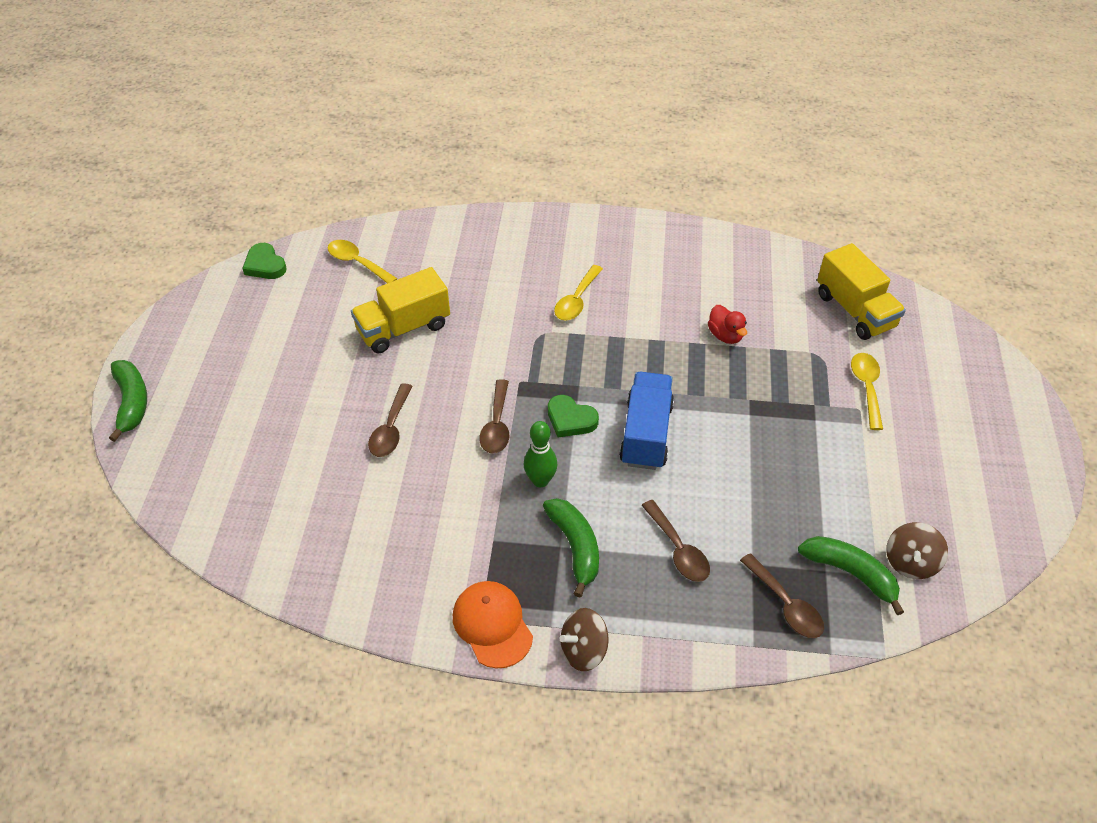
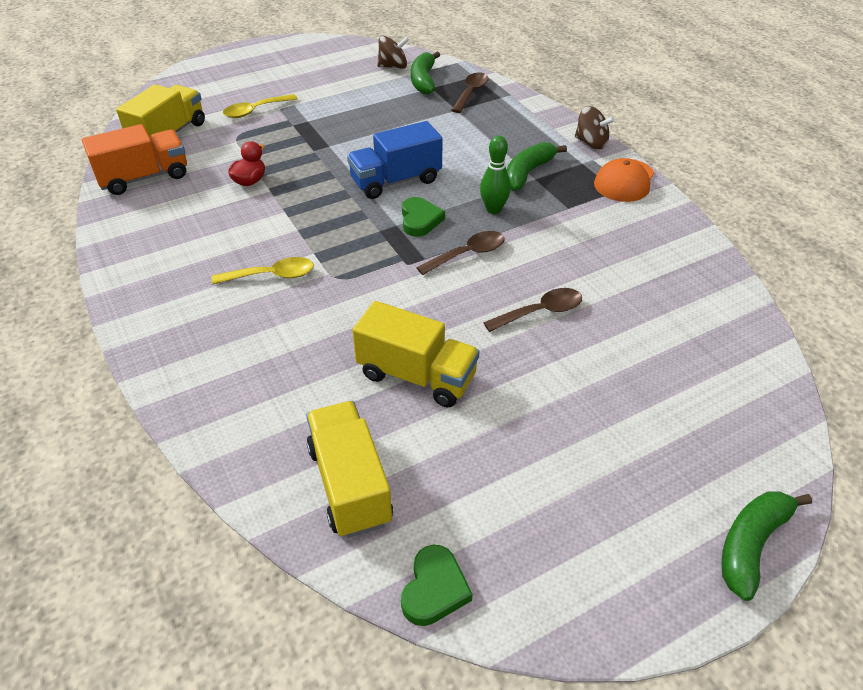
camera: 125 degrees left, 5 degrees down
(357, 263) = (350, 484): yellow spoon -> yellow truck
(678, 549) = (479, 136): brown spoon -> none
(782, 274) = (144, 177): none -> orange truck

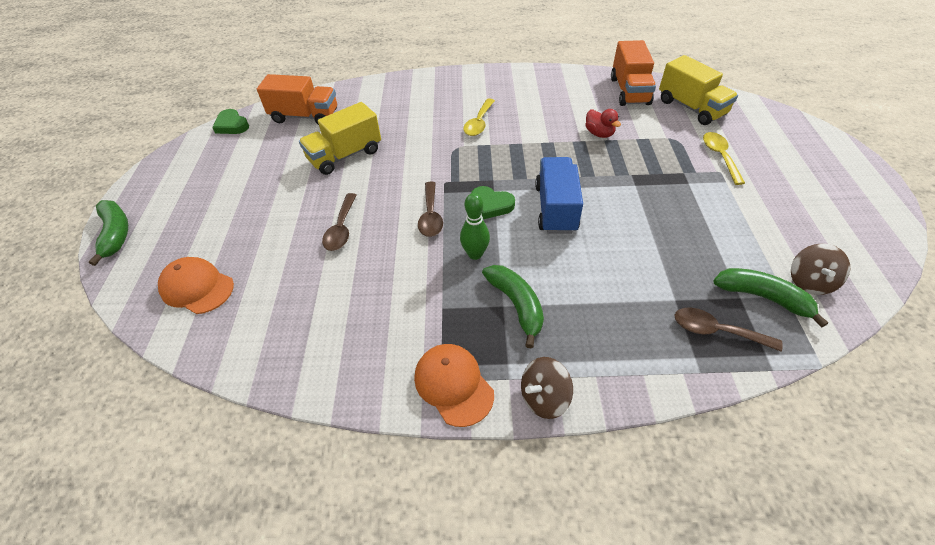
camera: 120 degrees right, 5 degrees up
(350, 484) = (305, 116): yellow truck -> orange truck
(471, 93) = (716, 331): brown spoon -> brown spoon turned 150 degrees clockwise
(716, 384) = (197, 287): none -> orange cap

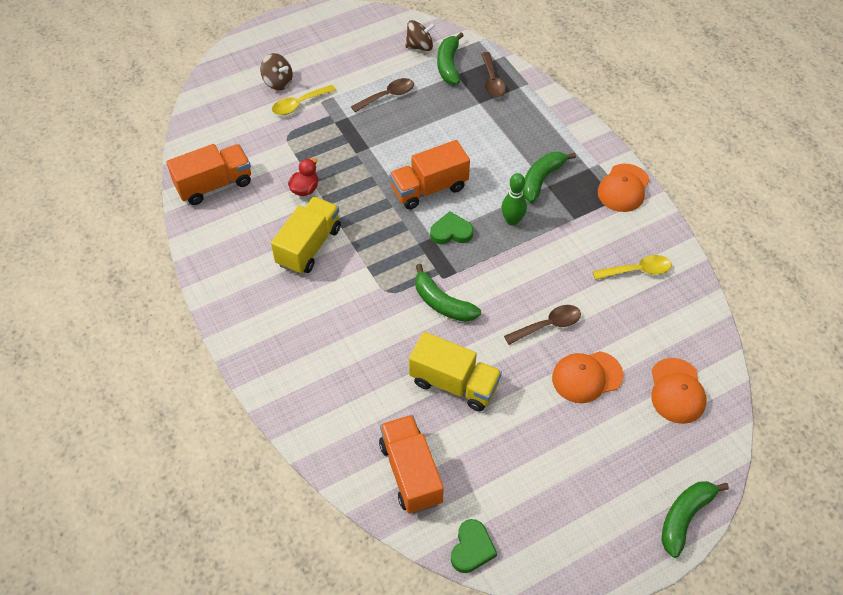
camera: 120 degrees left, 5 degrees up
(273, 231) = (587, 377): none -> orange cap
(420, 173) = (442, 303): none -> green banana
(430, 216) = (491, 268): brown spoon -> brown spoon (387, 96)
(479, 123) = (335, 290): yellow spoon -> yellow spoon (637, 270)
(491, 205) = (451, 232): green heart -> green heart turned 90 degrees counterclockwise
(544, 397) = (598, 144): brown spinning top -> brown spinning top (278, 82)
(556, 208) = (429, 188): blue truck -> orange truck
(691, 108) = (227, 134): yellow truck -> yellow truck (309, 246)

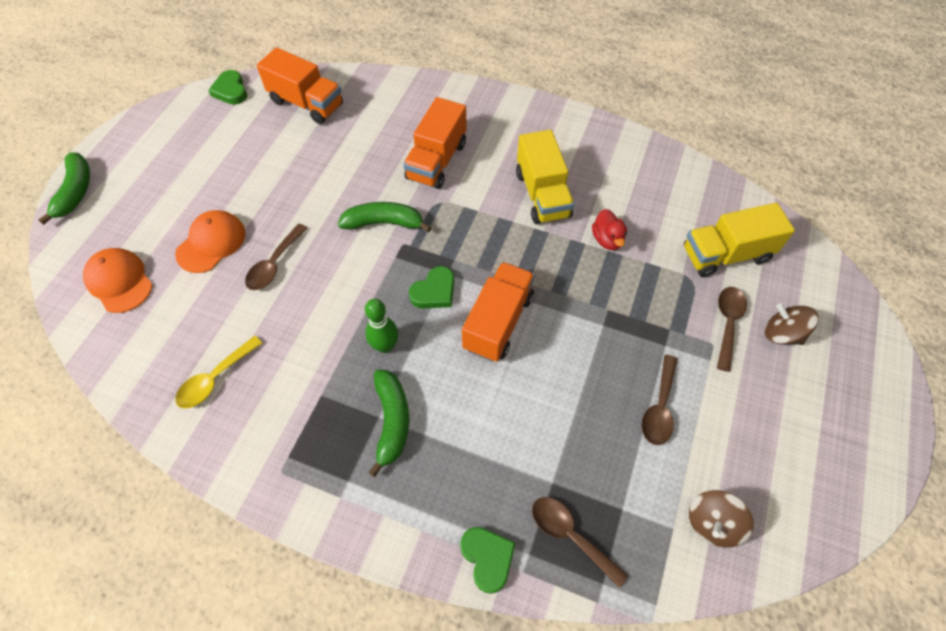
camera: 140 degrees right, 5 degrees up
(214, 185) = (682, 190): orange truck -> orange truck (436, 161)
(278, 82) = (782, 334): brown spinning top -> brown spinning top turned 45 degrees clockwise
(299, 104) = (727, 323): yellow spoon -> brown spoon
(449, 65) = (646, 519): green banana -> none
(454, 383) = (322, 171): yellow truck -> yellow truck (726, 254)
(541, 97) = (487, 558): none -> green heart
(623, 188) = (288, 481): orange cap -> none

